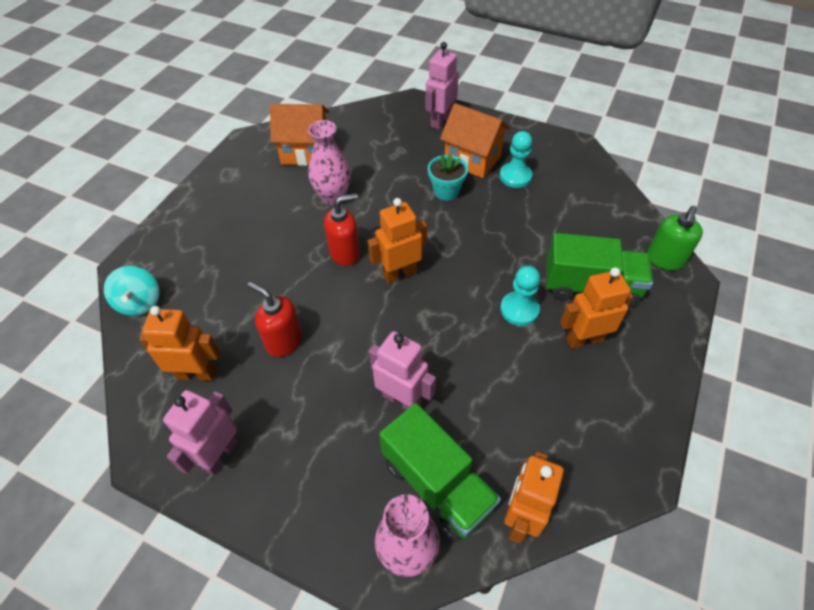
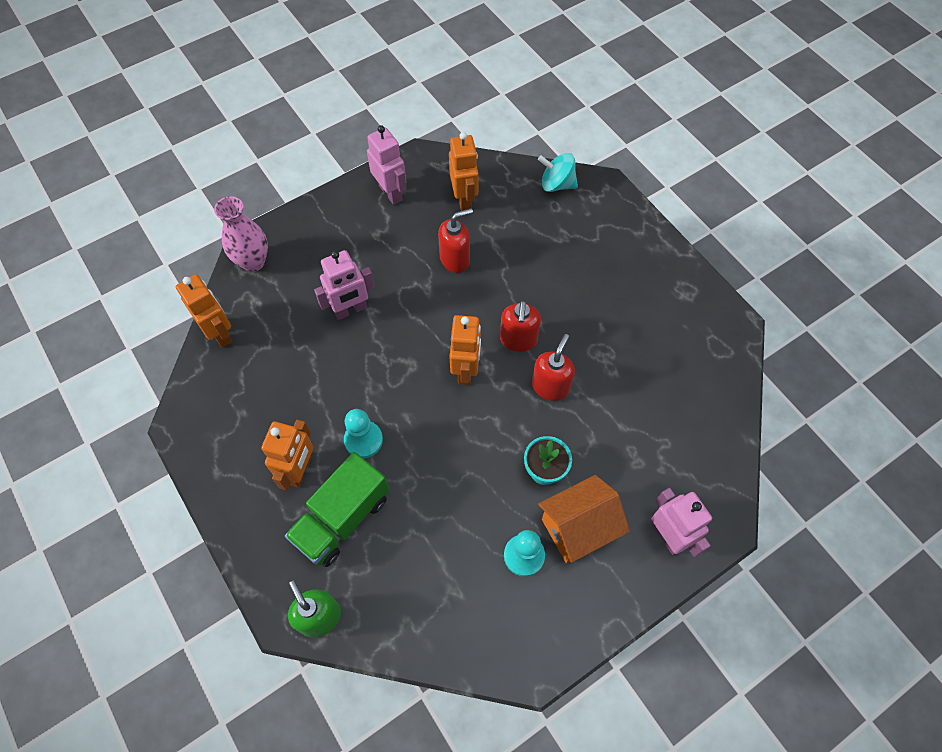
camera: 120 degrees right, 10 degrees up
(196, 373) = (464, 199): orange robot -> orange robot turned 45 degrees counterclockwise
(305, 152) = (684, 369): orange house -> none
(333, 197) = (598, 363): pink vase -> none
(375, 215) = (550, 386): none -> red soap dispenser
(437, 484) = (277, 298): green truck -> none

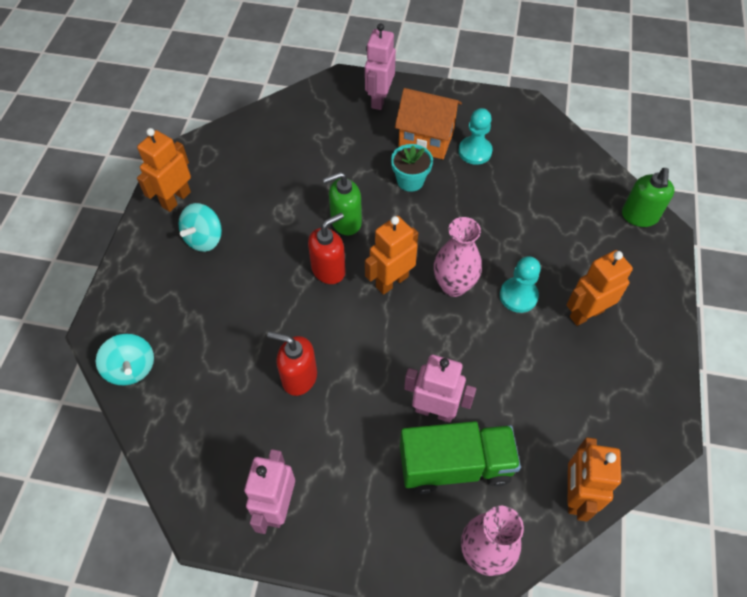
camera: 135 degrees left, 5 degrees down
(342, 518) = (578, 258): green truck -> green truck (455, 465)
(418, 406) = (454, 285): none -> pink vase
(464, 199) = (222, 431): orange robot -> orange robot (176, 199)
(550, 386) = (345, 222): red soap dispenser -> green soap dispenser
(627, 287) = (204, 238): none -> turquoise spinning top

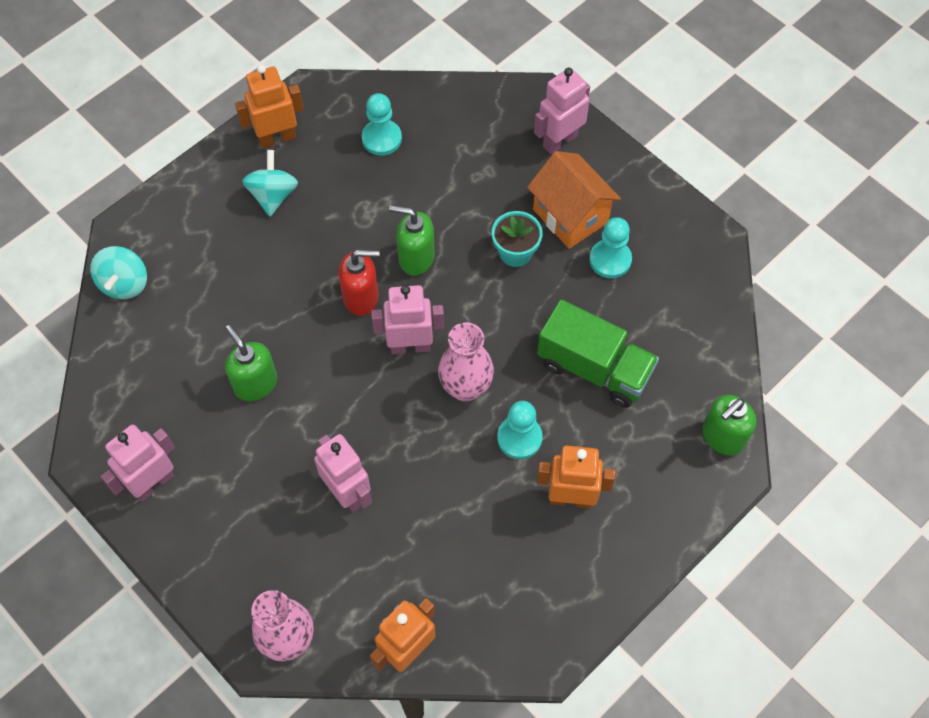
camera: 35 degrees right, 5 degrees up
(204, 238) = (273, 195): turquoise spinning top -> turquoise spinning top turned 120 degrees clockwise
(255, 159) = (382, 139): none -> turquoise pawn
(299, 377) = (255, 383): red soap dispenser -> green soap dispenser
(391, 281) = (410, 346): orange robot -> pink robot
(455, 465) = (325, 552): green truck -> green truck (594, 368)

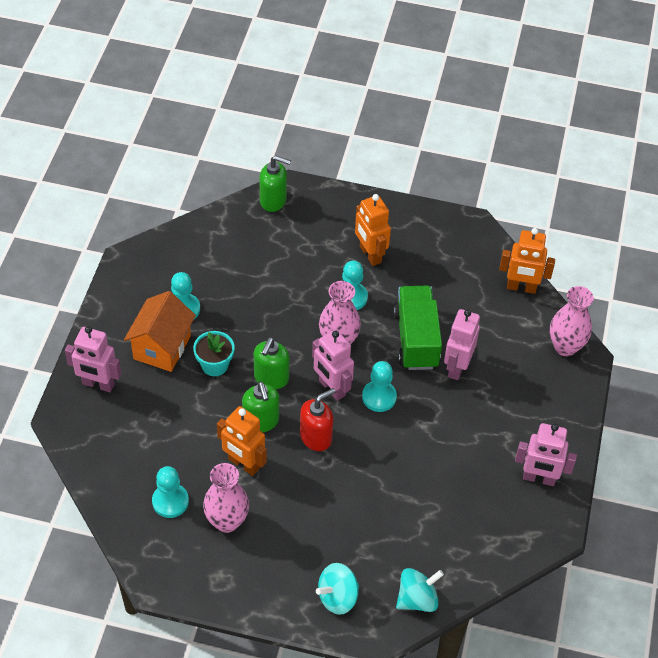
camera: 125 degrees left, 10 degrees down
(255, 383) = (427, 462): green soap dispenser -> green soap dispenser (271, 378)
(273, 195) = (272, 545): turquoise spinning top -> turquoise spinning top (337, 597)
(277, 138) = (217, 576): orange robot -> orange robot (243, 464)
(326, 172) = (227, 521): none -> pink vase
(361, 297) = (316, 437): red soap dispenser -> red soap dispenser turned 90 degrees clockwise
(366, 386) = (379, 397): none -> turquoise pawn
(594, 368) = (273, 281): green truck -> green truck (416, 339)

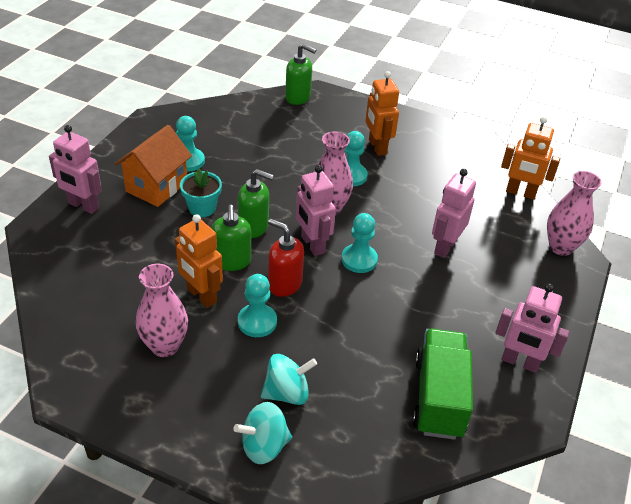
camera: 10 degrees right, 10 degrees down
(170, 501) = (112, 317): turquoise pawn -> turquoise pawn (257, 322)
(271, 378) = (254, 227): green soap dispenser -> green soap dispenser turned 105 degrees counterclockwise
(316, 437) = (284, 284): red soap dispenser -> red soap dispenser turned 120 degrees counterclockwise
(416, 339) = (408, 218): green truck -> green truck (439, 397)
(417, 599) = (357, 465): turquoise spinning top -> turquoise spinning top (287, 393)

